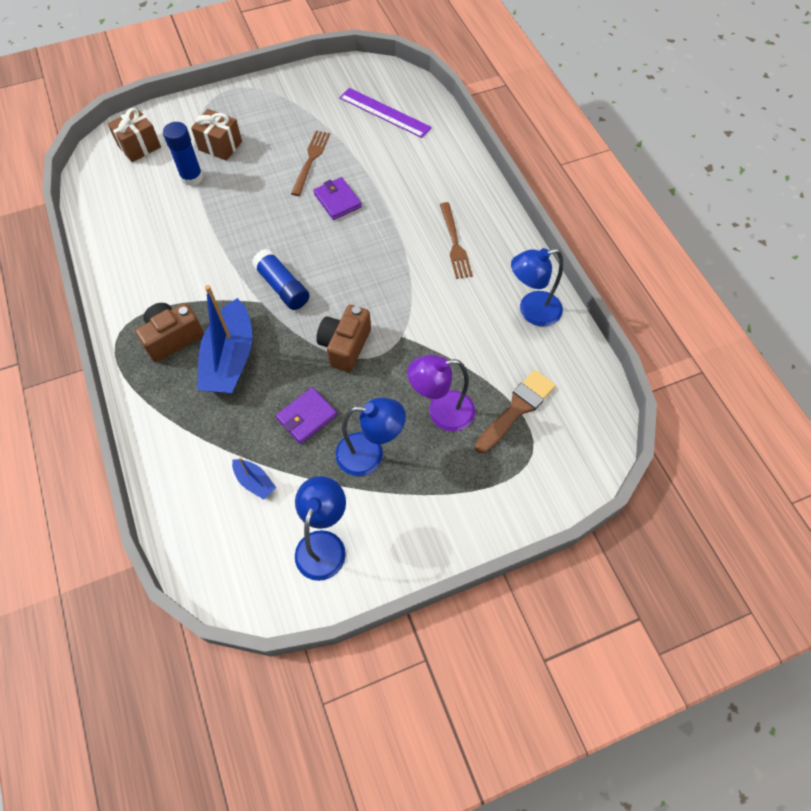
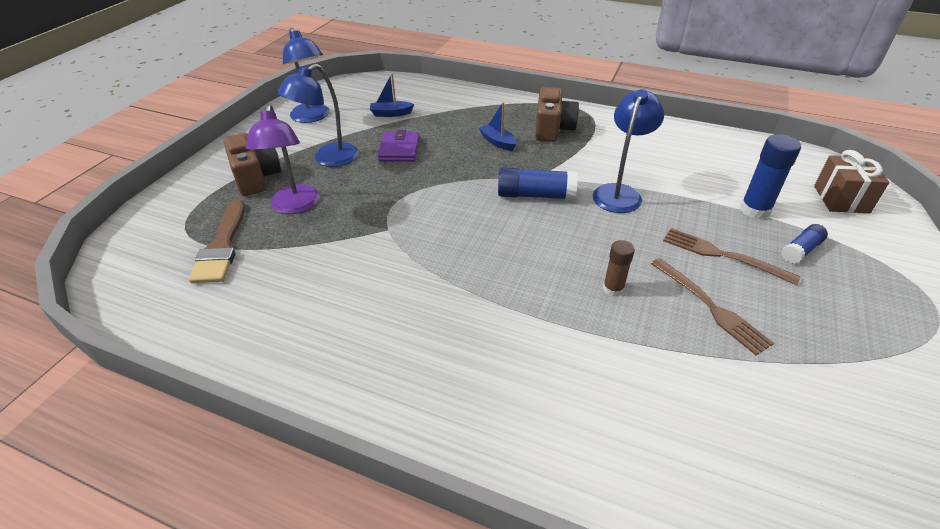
camera: 135 degrees right, 20 degrees down
(220, 146) = (801, 250): brown gift -> blue glue stick
(230, 359) = (497, 142): blue boat -> blue boat, size x0.46
(337, 200) = (613, 289): purple wallet -> brown glue stick
(345, 346) = (427, 195): brown camera -> brown camera (256, 178)
(385, 112) = (769, 455): purple ruler -> none
(441, 412) = (294, 206): purple lamp -> purple lamp turned 135 degrees clockwise
(455, 244) = (431, 341): brown fork -> brown fork (721, 255)
(531, 311) = (268, 334): blue lamp -> blue lamp (619, 193)

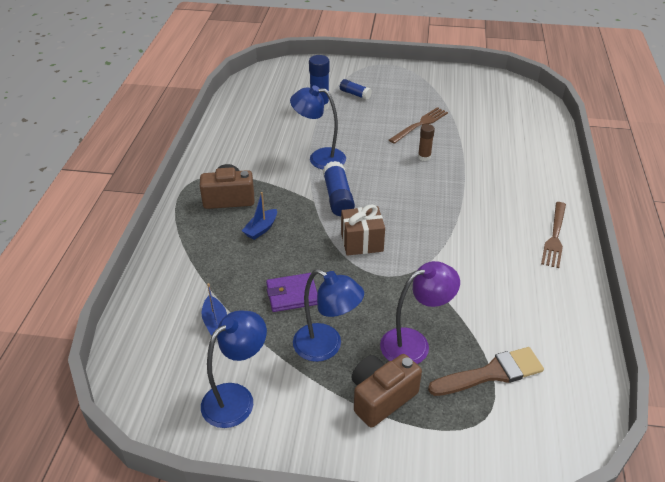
camera: 105 degrees left, 0 degrees up
(721, 255) = (372, 119): brown fork -> brown fork (555, 237)
(841, 199) = (295, 77): brown gift -> brown gift (362, 242)

